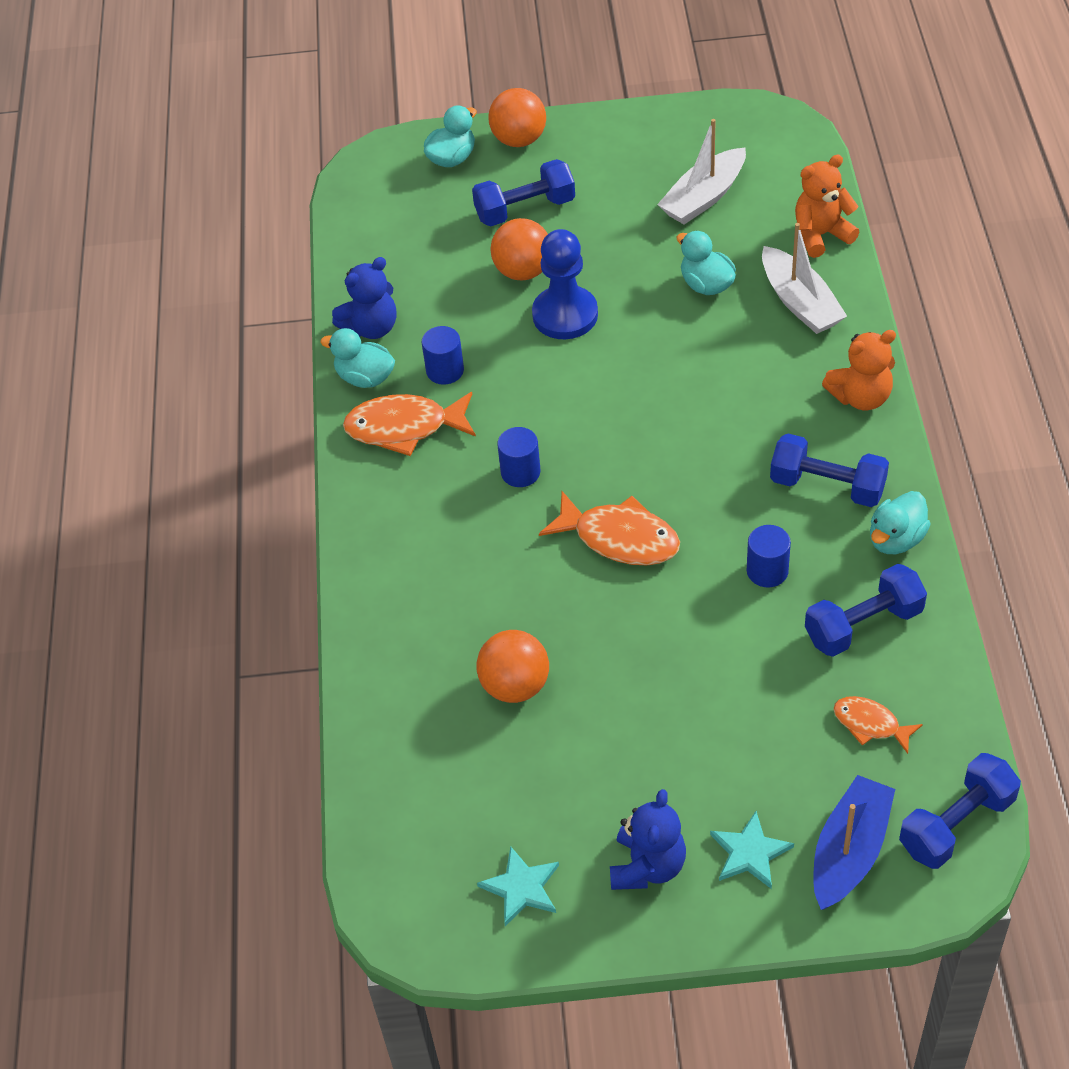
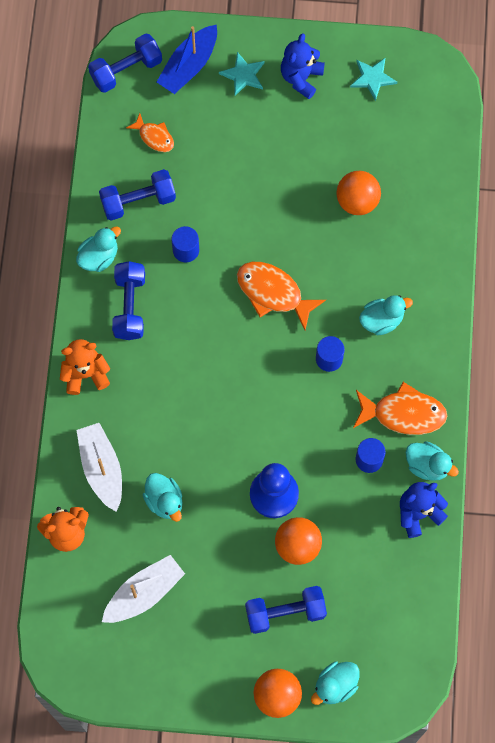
camera: 175 degrees left, 20 degrees up
(451, 531) = (381, 320): none -> turquoise duck
(827, 485) = (129, 306): blue dumbbell -> blue dumbbell turned 60 degrees clockwise

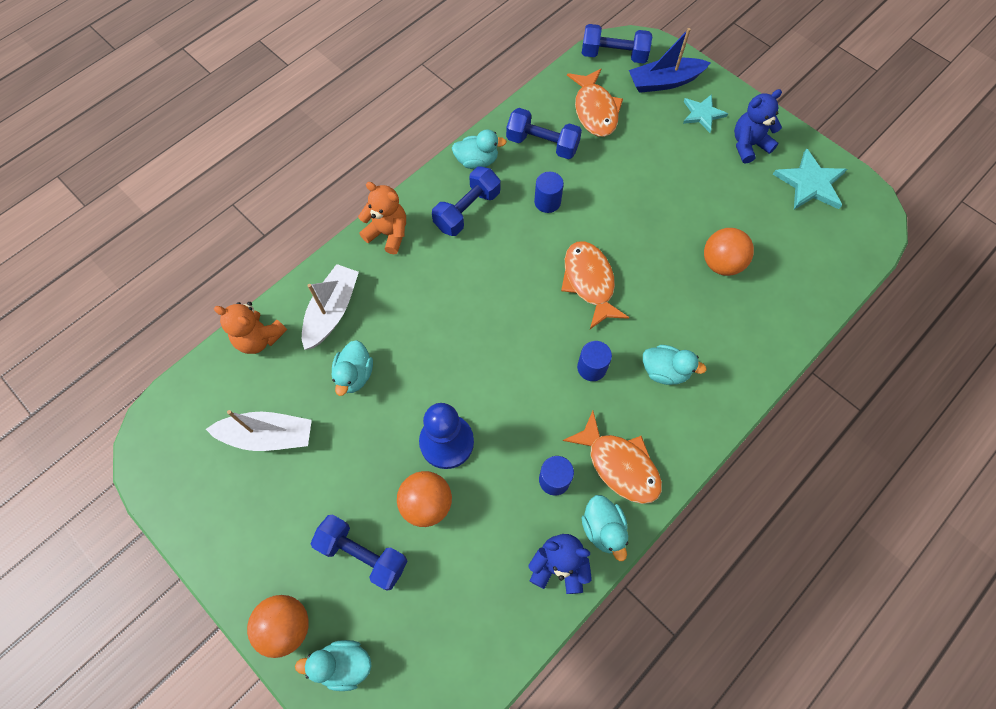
camera: 40 degrees right, 5 degrees down
(154, 137) = (595, 110): orange fish -> orange fish, size x1.72
(372, 78) = (810, 183): turquoise star -> turquoise star, size x1.51

